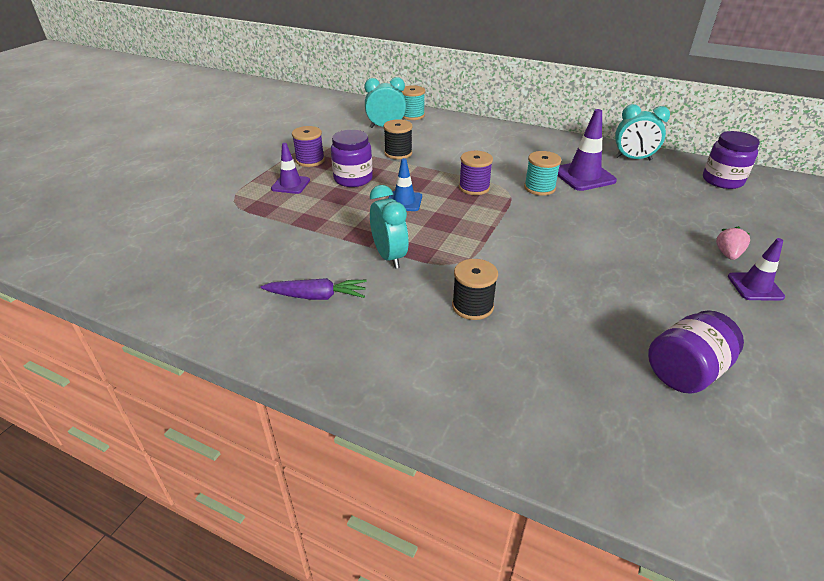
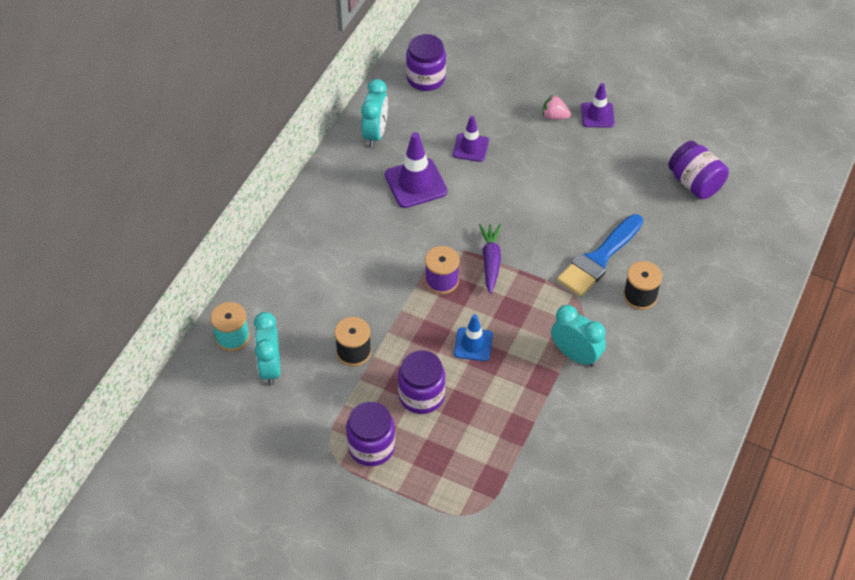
camera: 90 degrees left, 15 degrees up
(290, 184) = (435, 459): purple traffic cone -> purple traffic cone (470, 147)
(310, 160) = (371, 447): purple spool -> purple jar
(317, 296) = (639, 407): purple carrot -> purple carrot (490, 261)
(389, 256) = (575, 355): turquoise clock -> turquoise clock turned 60 degrees clockwise
(521, 277) = (599, 259): none -> blue brush
(539, 188) = (442, 224): turquoise spool -> none

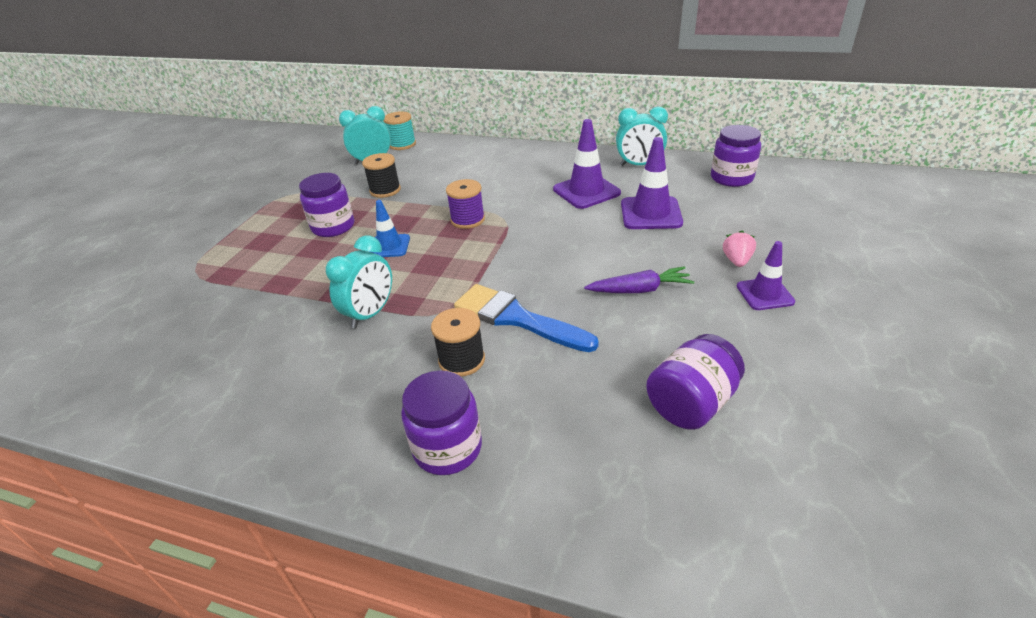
camera: 85 degrees right, 15 degrees down
(371, 447) = (285, 211): purple jar -> purple jar (447, 448)
(470, 147) = (651, 213): purple traffic cone -> purple traffic cone, size x1.57
(490, 261) = (497, 243): purple carrot -> purple carrot (639, 290)

